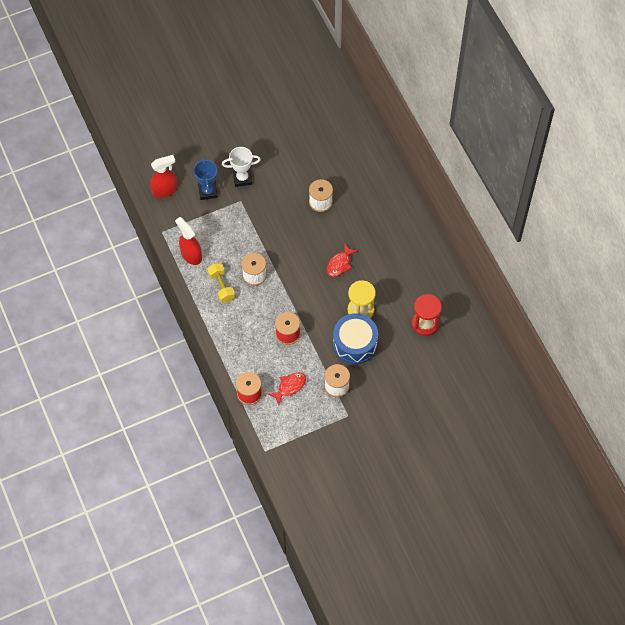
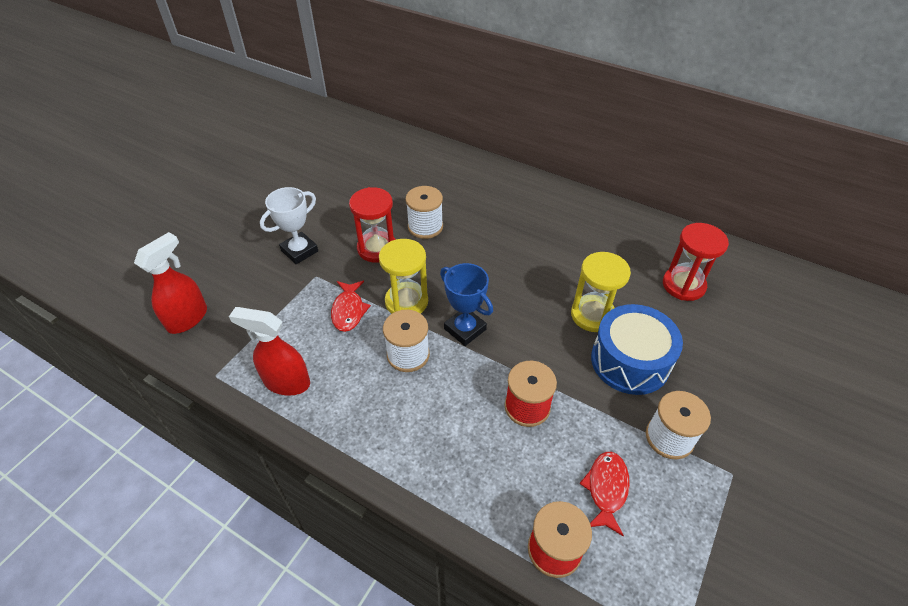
camera: 35 degrees left, 15 degrees down
(208, 191) = (258, 288): blue trophy -> blue trophy (465, 329)
(221, 286) = (369, 399): yellow dumbbell -> none
(275, 245) = (406, 301): none -> yellow hourglass
(284, 201) = (377, 248): none -> red hourglass
(340, 264) = (512, 277): red fish -> red fish (349, 310)

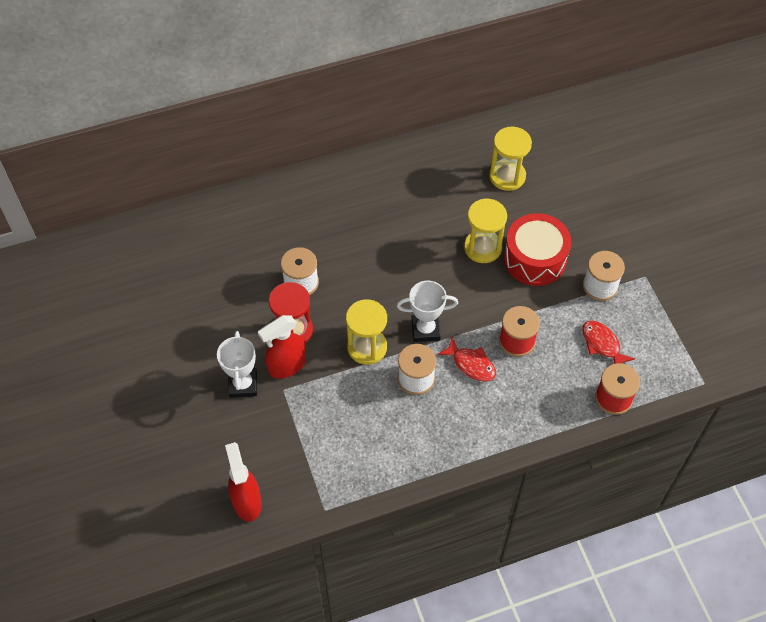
camera: 50 degrees left, 10 degrees up
(286, 382) = (372, 467): red spray bottle -> red spray bottle (287, 365)
(349, 310) = (341, 389): red fish -> red fish (471, 364)
(465, 329) = (425, 329): blue trophy -> white trophy
(630, 361) = (535, 259): blue drum -> red drum
(683, 285) = (507, 176): red hourglass -> yellow hourglass

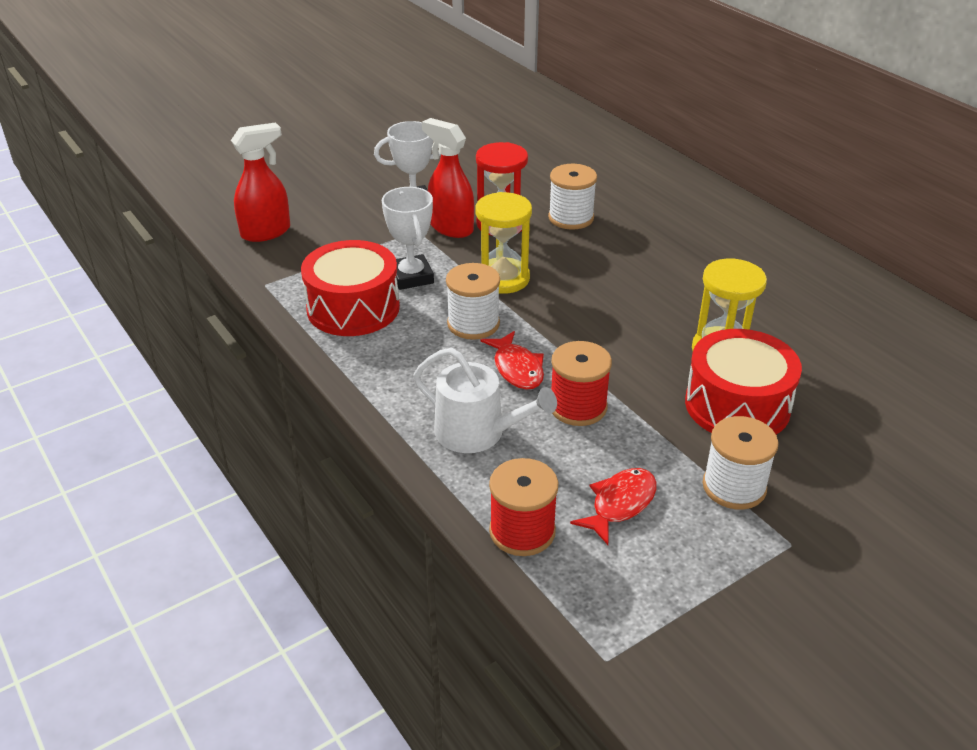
camera: 75 degrees right, 20 degrees down
(374, 452) = (353, 308): none -> red drum
(425, 329) = (553, 320): white trophy -> white trophy (411, 277)
(471, 364) = (517, 368): red fish -> red fish turned 45 degrees counterclockwise
(507, 176) = (869, 356): yellow hourglass -> none
(527, 401) = (477, 432): none -> white watering can

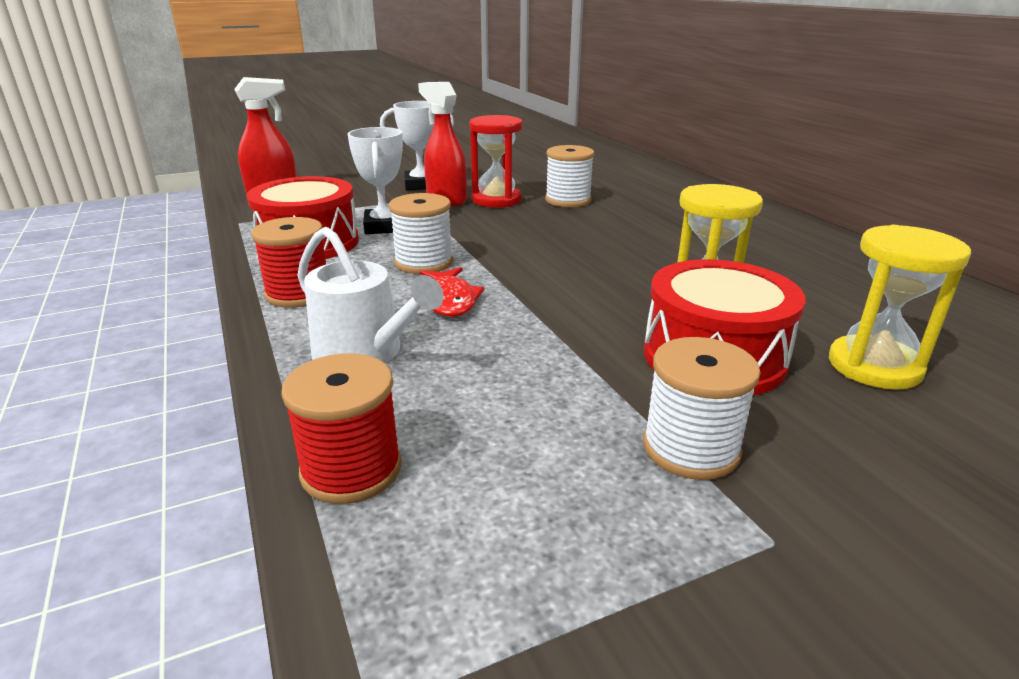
camera: 10 degrees right, 10 degrees down
(502, 278) = (476, 234): yellow hourglass -> yellow hourglass (874, 366)
(578, 407) = (504, 340): red spool -> red spool (298, 293)
(620, 504) = (511, 451): red fish -> none

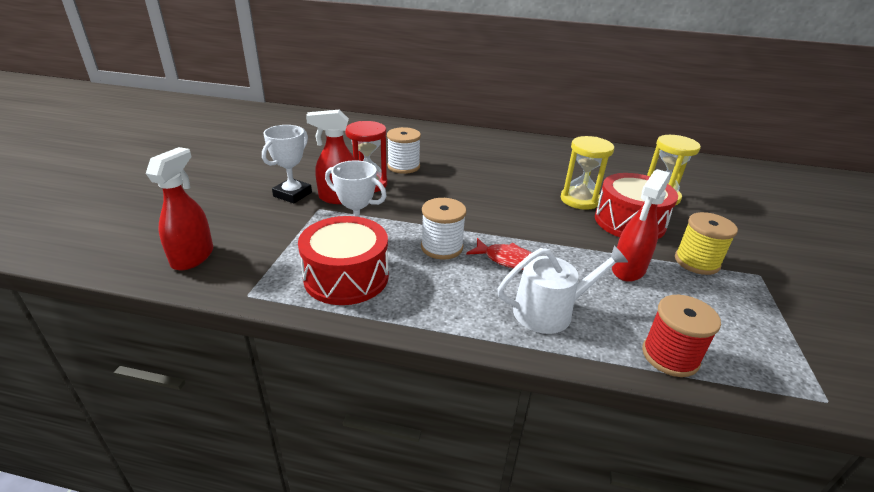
camera: 55 degrees left, 5 degrees up
(298, 293) = (438, 309): red spool -> none
(554, 386) = (628, 270): none -> red spray bottle
(691, 448) = (696, 262): white spool -> yellow spool

